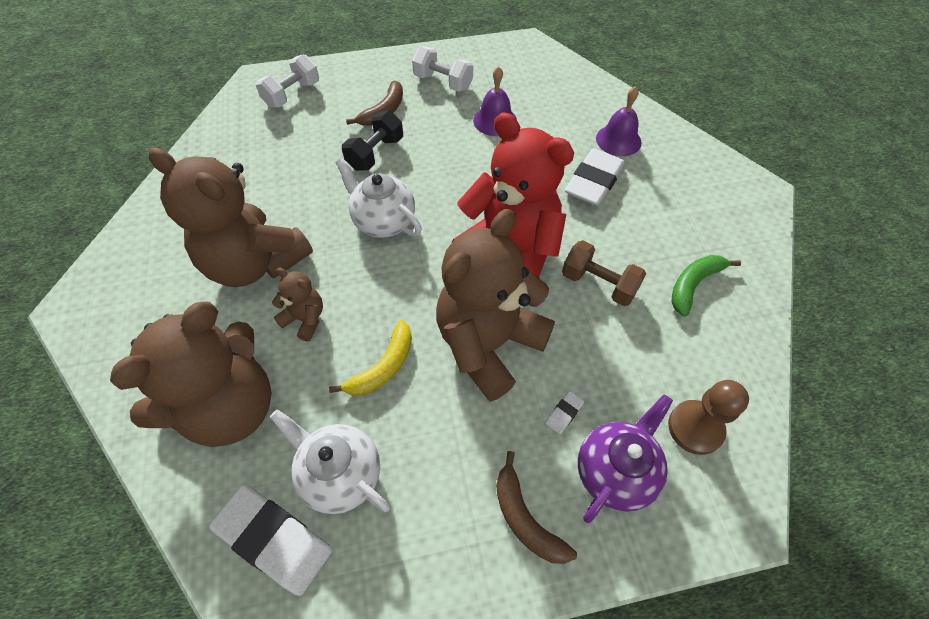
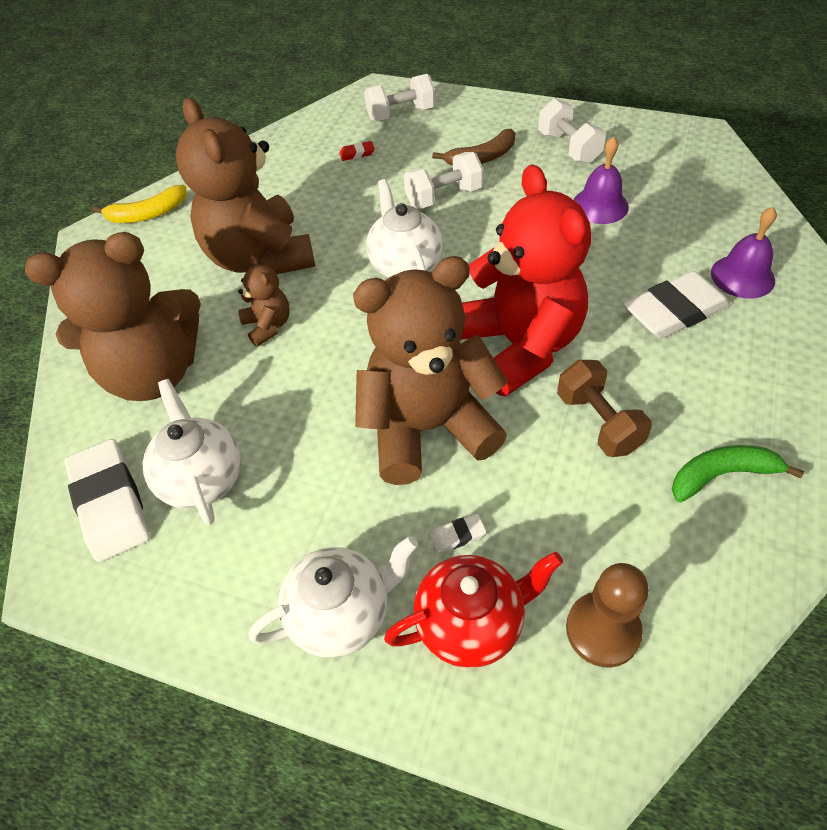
camera: 35 degrees right, 5 degrees down
(278, 141) = (357, 153): none -> red eraser
(375, 153) = (444, 196): black dumbbell -> white dumbbell
(383, 367) = (308, 401): yellow banana -> yellow banana (147, 214)
(525, 518) = (342, 614): brown banana -> white teapot
(615, 471) = (471, 623): purple teapot -> red teapot

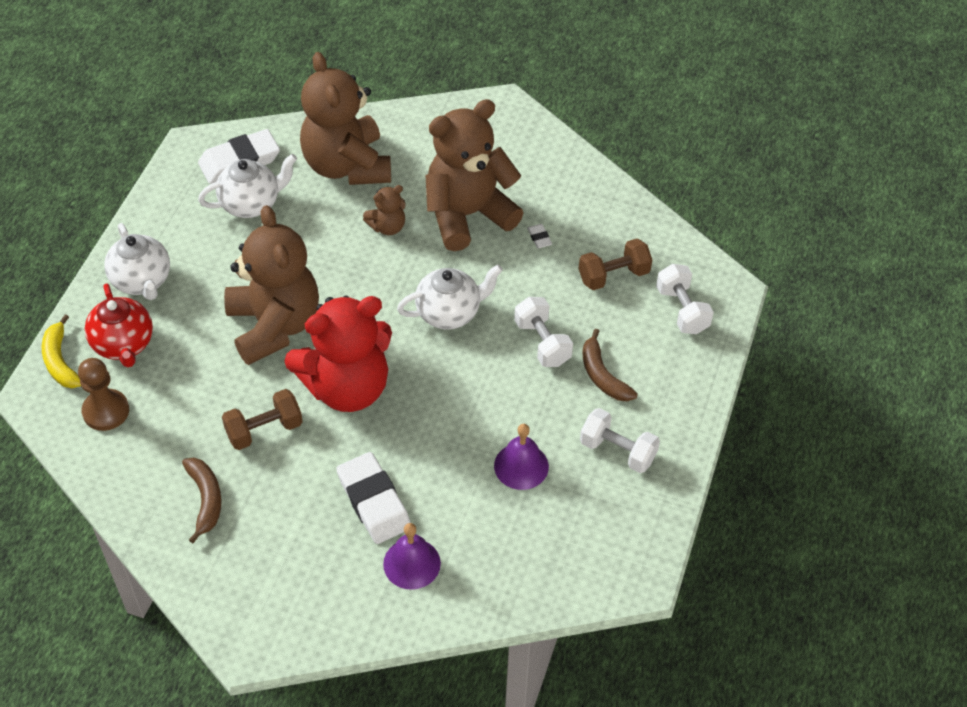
camera: 85 degrees right, 0 degrees up
(147, 214) = (530, 135): yellow banana -> yellow banana (60, 361)
(357, 153) = (613, 275): red eraser -> brown dumbbell
(458, 535) = (185, 340): white eraser -> white eraser (539, 238)
(568, 148) = (617, 451): white dumbbell -> white dumbbell turned 60 degrees clockwise
(722, 475) = (205, 500): green banana -> brown banana

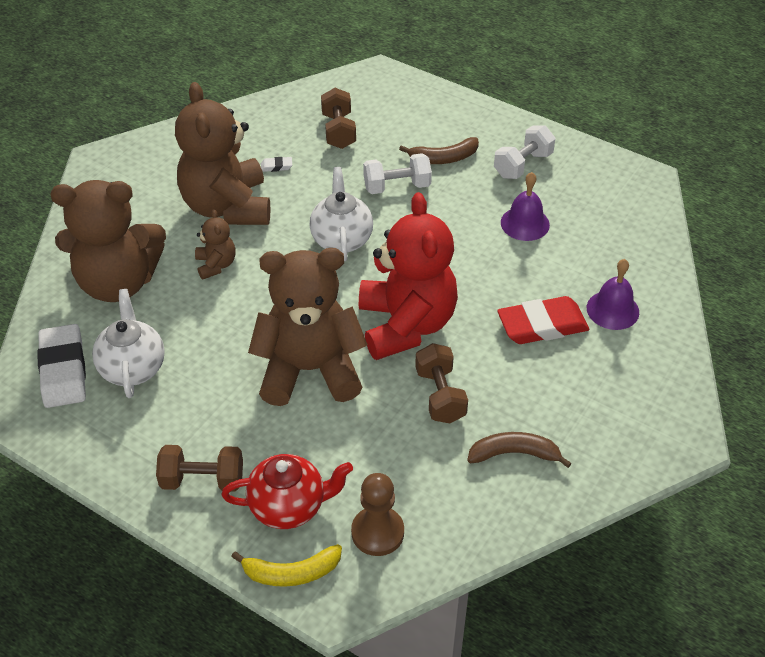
camera: 75 degrees left, 5 degrees down
(142, 281) = (202, 480): white teapot -> brown dumbbell
(373, 501) = (542, 325): white eraser -> red eraser
(682, 310) = (390, 101): white dumbbell -> none

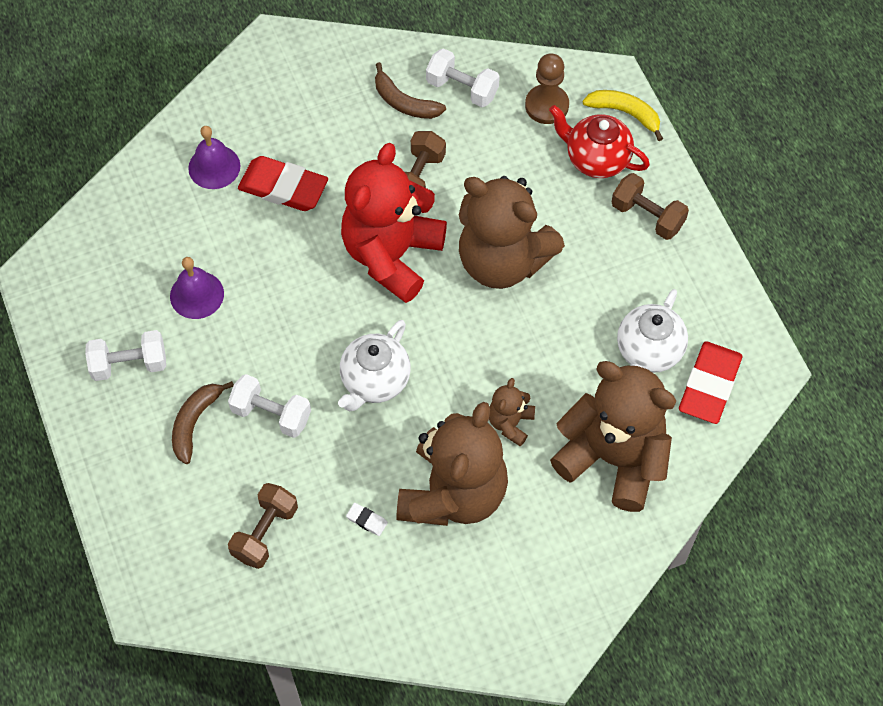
camera: 145 degrees left, 15 degrees up
(63, 370) = (709, 385): white eraser -> red eraser
(443, 158) = (195, 422): brown banana -> brown banana turned 90 degrees counterclockwise
(473, 499) = (462, 88): none -> white dumbbell

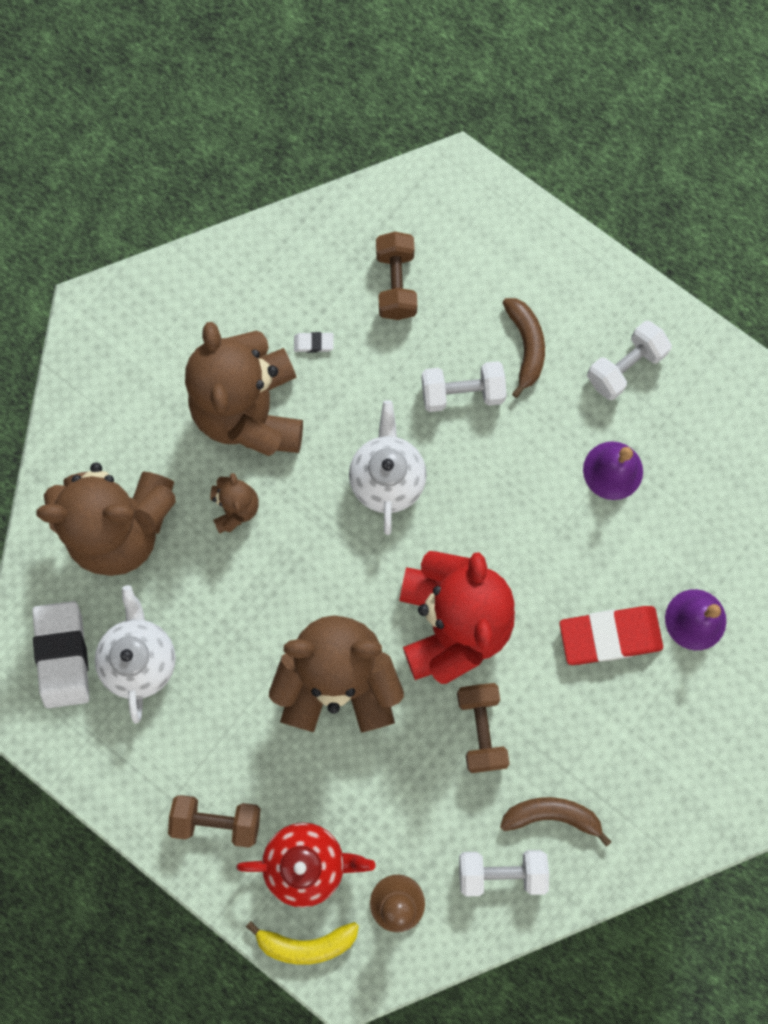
camera: 150 degrees right, 15 degrees up
(709, 385) = (63, 655): red eraser -> white eraser

